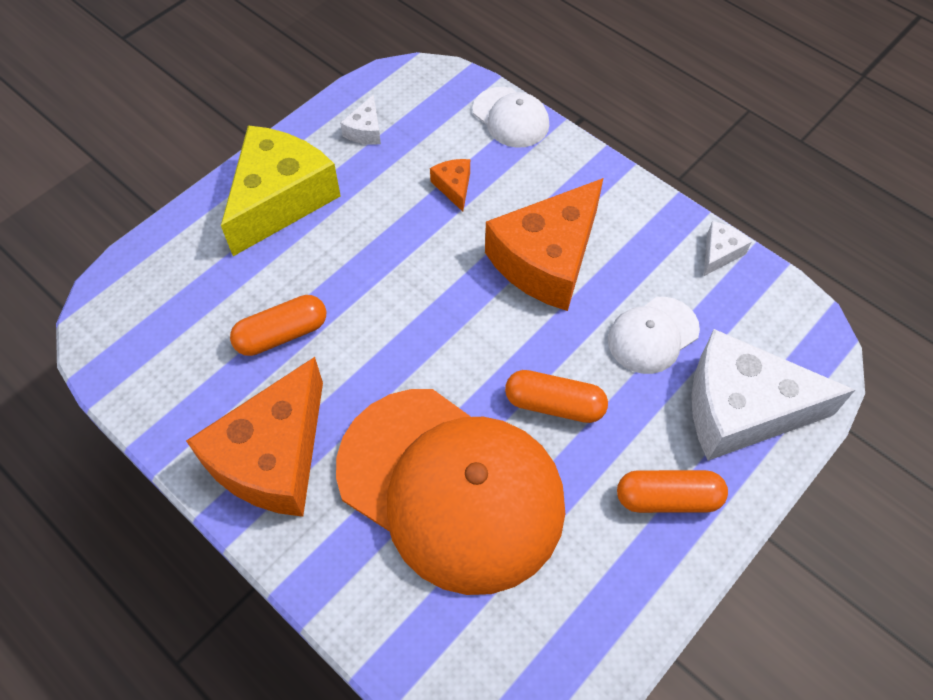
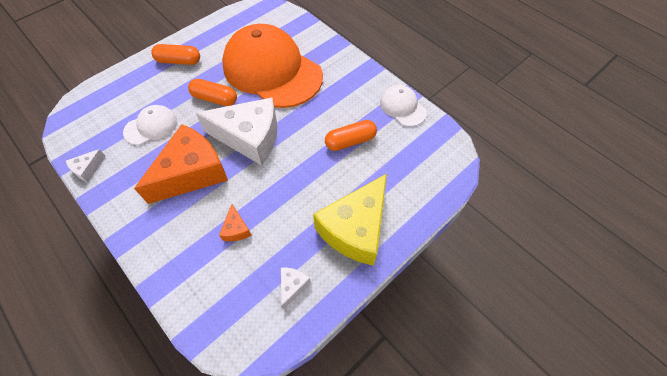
camera: 175 degrees left, 0 degrees up
(273, 457) = (352, 87): orange cheese -> none
(511, 118) = (178, 289): white cap -> white cap (402, 107)
(742, 409) = (126, 91): white cheese -> white cheese (249, 137)

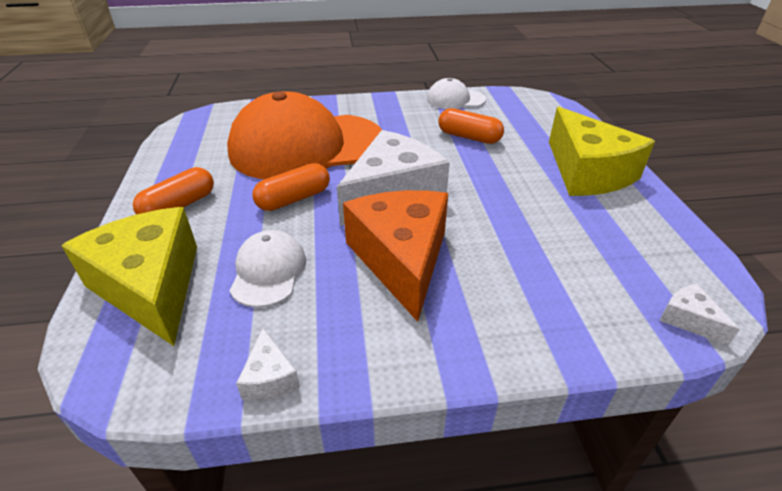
camera: 55 degrees left, 20 degrees down
(118, 94) = (151, 286): none -> yellow cheese
(236, 229) = (530, 251): orange cheese -> none
(292, 286) = (642, 236): white cheese -> white cheese (689, 319)
(350, 141) = (469, 137): orange capsule -> orange capsule turned 75 degrees counterclockwise

